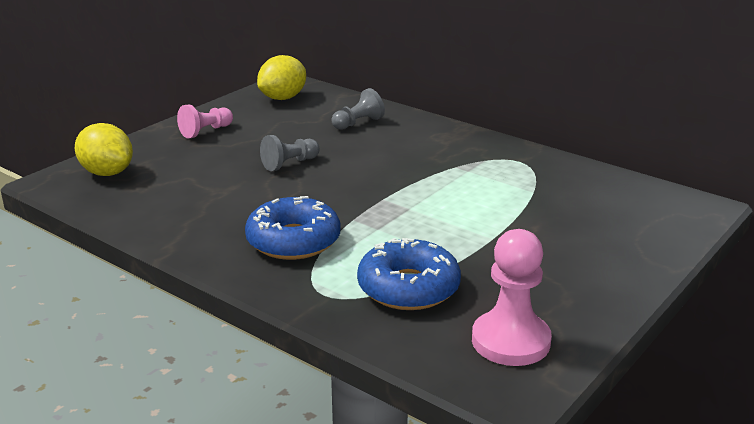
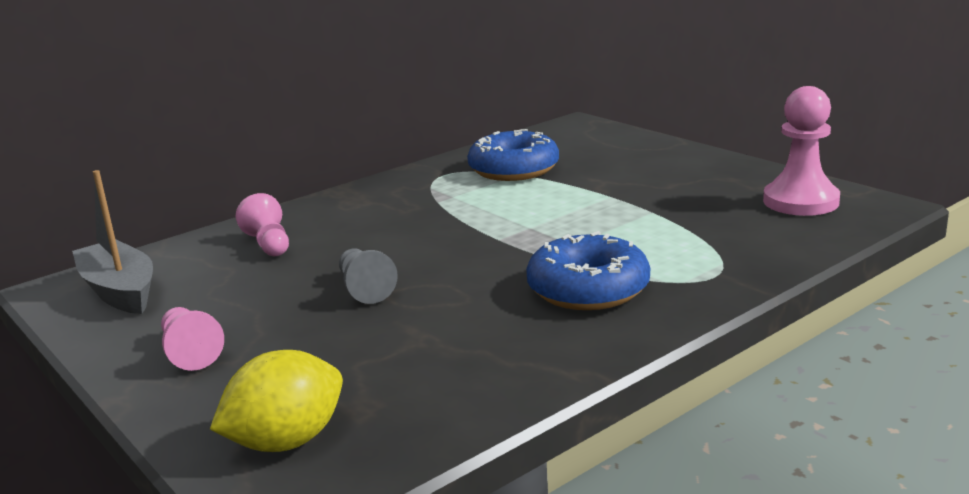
camera: 75 degrees left, 5 degrees down
(283, 98) = (120, 291): yellow lemon -> grey boat
(358, 123) = (268, 244): grey pawn -> pink pawn
(408, 288) = (705, 235): blue donut -> blue donut (514, 169)

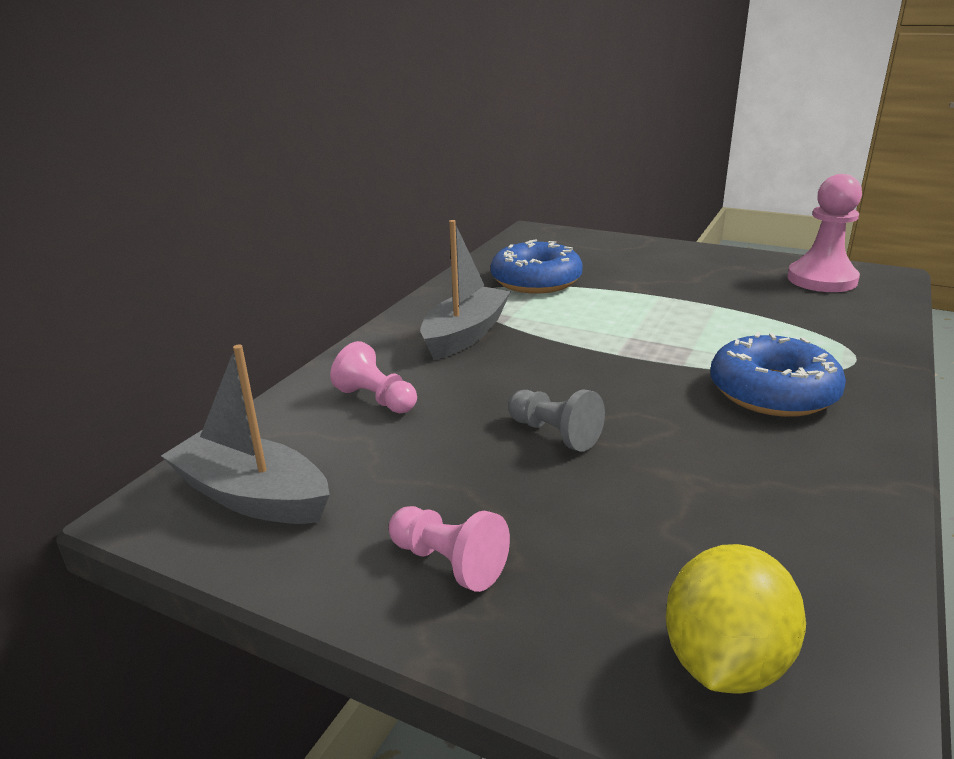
camera: 25 degrees left, 5 degrees up
(394, 206) = (465, 335): none -> grey boat

